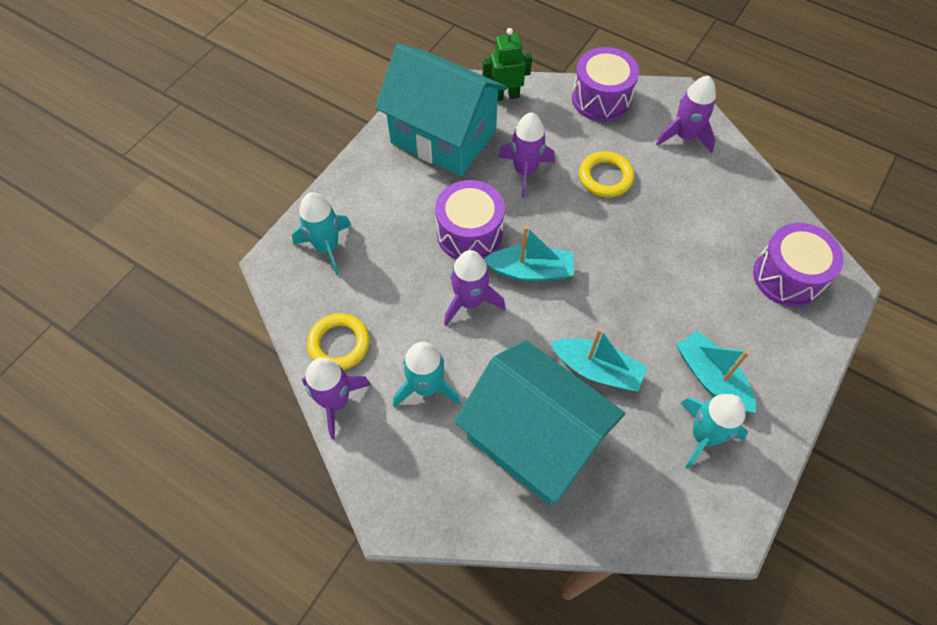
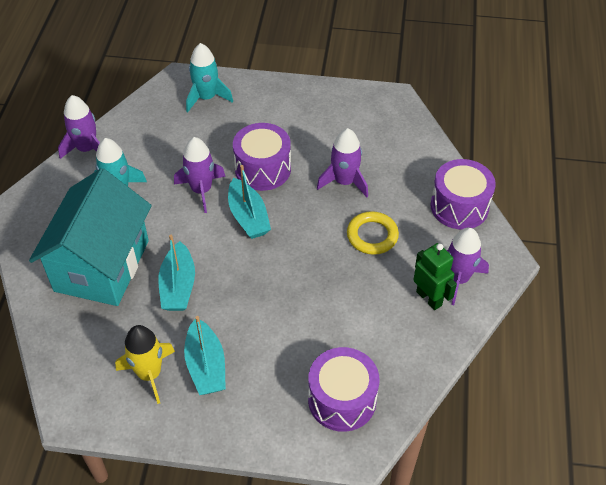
camera: 65 degrees right, 10 degrees down
(339, 344) = (131, 134): yellow ring -> none
(443, 137) = (347, 122): turquoise house -> none
(505, 96) = (416, 143): green robot -> green robot (429, 298)
(703, 436) = (149, 374): turquoise rocket -> yellow rocket
(711, 378) = (206, 366): turquoise boat -> turquoise boat turned 135 degrees clockwise

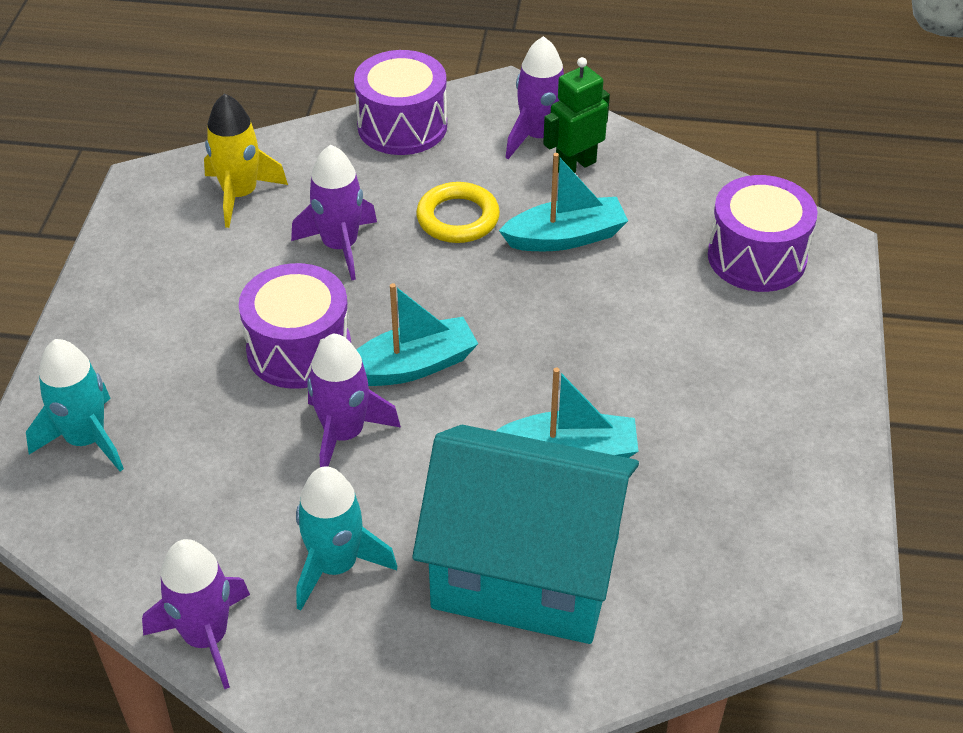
camera: 90 degrees left, 5 degrees down
(149, 374) = (749, 479): yellow rocket -> yellow rocket (240, 195)
(206, 366) = (723, 408): turquoise boat -> turquoise boat (565, 237)

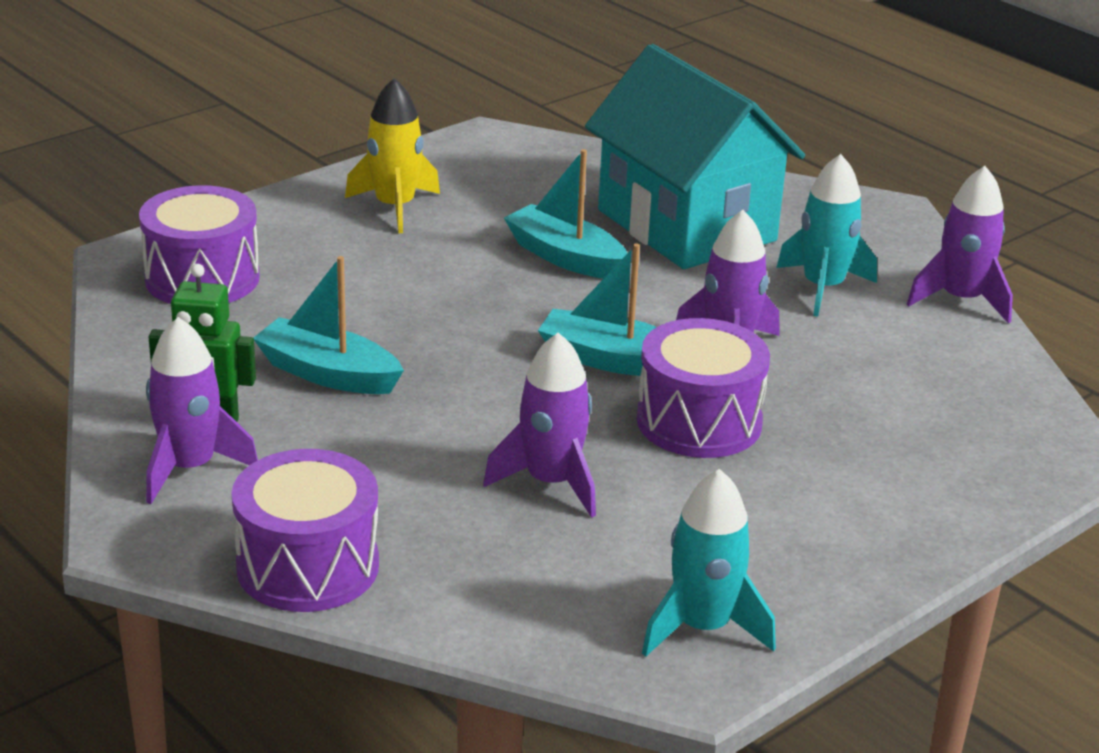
camera: 140 degrees left, 15 degrees down
(86, 440) = (972, 456): turquoise rocket -> turquoise rocket (703, 627)
(240, 195) = (595, 595): yellow rocket -> yellow rocket (395, 207)
(458, 218) = (398, 442): yellow ring -> none

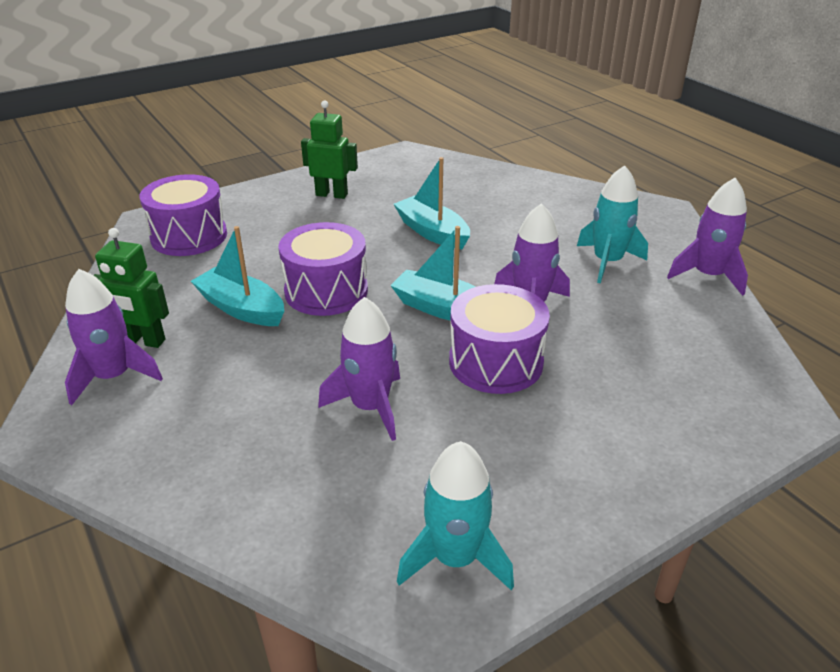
camera: 10 degrees right, 5 degrees up
(308, 566) = (159, 469): purple drum -> purple drum (326, 291)
(395, 207) = (331, 194): yellow rocket -> green robot
(686, 225) = (520, 214): turquoise house -> none

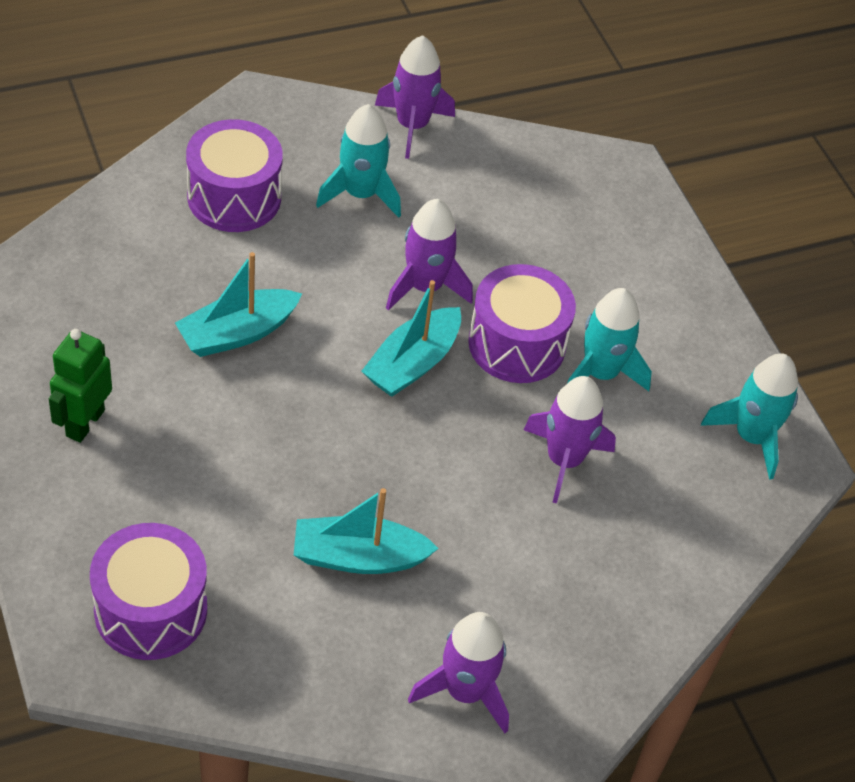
camera: 85 degrees left, 15 degrees up
(143, 341) = (402, 662): green robot -> none
(241, 308) = (358, 557): turquoise boat -> turquoise boat turned 45 degrees clockwise
(326, 291) = (344, 466): purple drum -> purple drum (234, 197)
(488, 420) = (600, 373): none -> turquoise rocket

